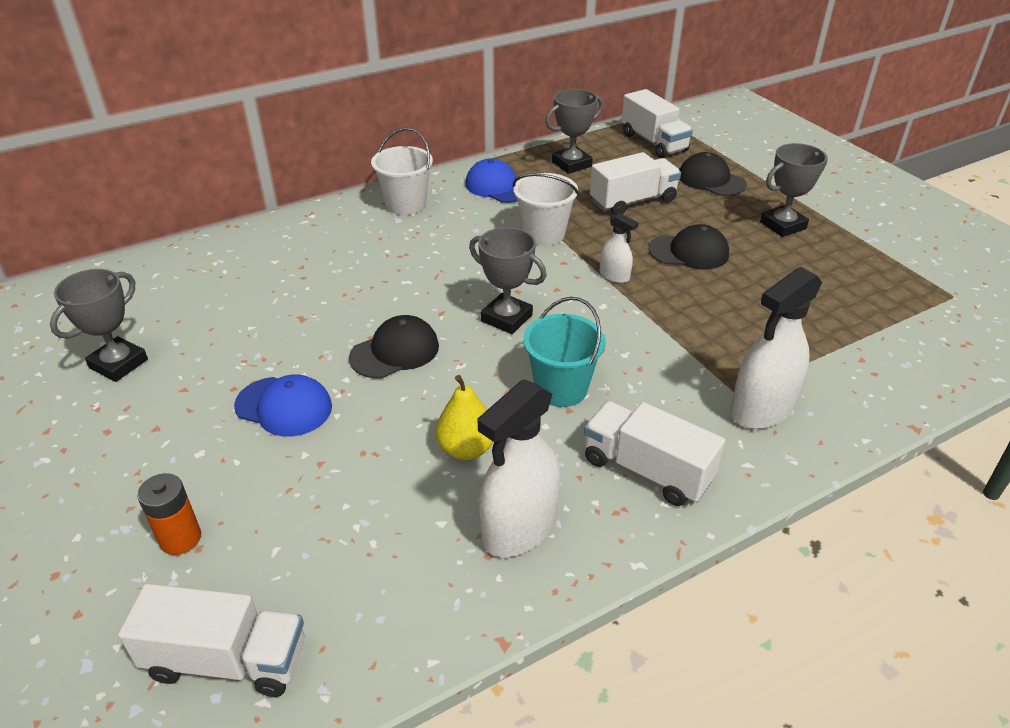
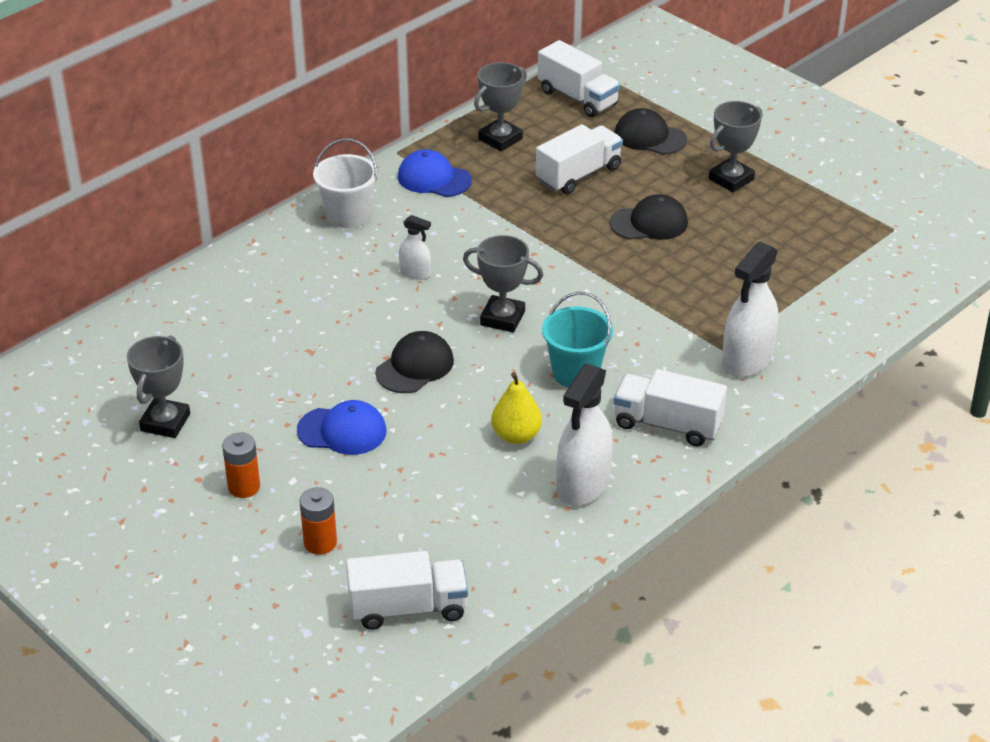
camera: 15 degrees left, 0 degrees up
(145, 450) = (244, 487): none -> orange battery
(544, 234) = (503, 226): white bucket -> none
(614, 276) = (586, 259): white spray bottle -> white spray bottle (415, 273)

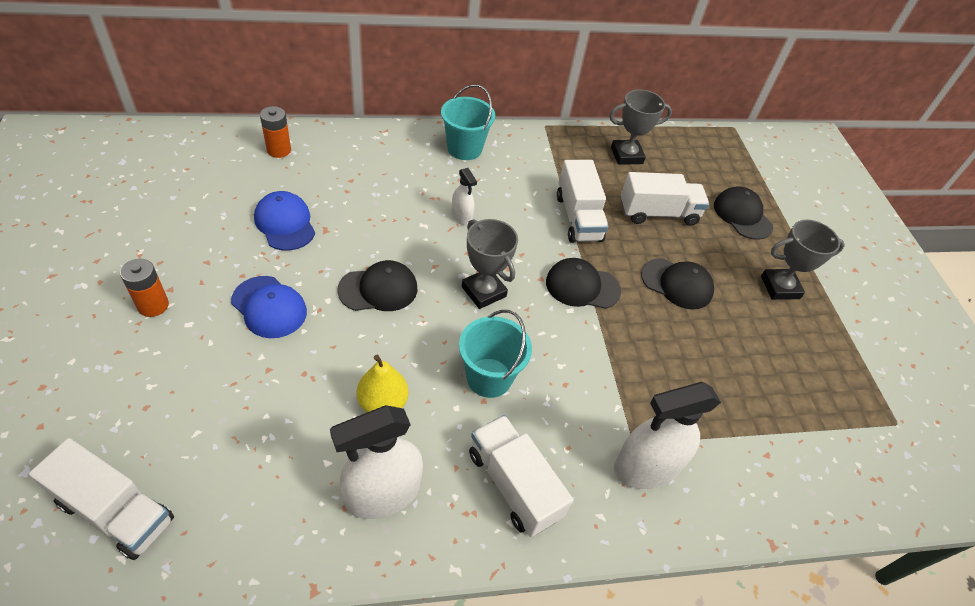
camera: 30 degrees right, 10 degrees up
(165, 422) = (174, 220): grey trophy -> none
(320, 542) = (138, 393): orange battery -> orange battery (279, 150)
(348, 215) = (464, 149): white bucket -> turquoise bucket
(434, 178) = (550, 157): blue cap -> blue cap (285, 223)
(576, 268) = (582, 286): none -> black cap
(577, 98) = (713, 157): white truck -> white truck (578, 218)

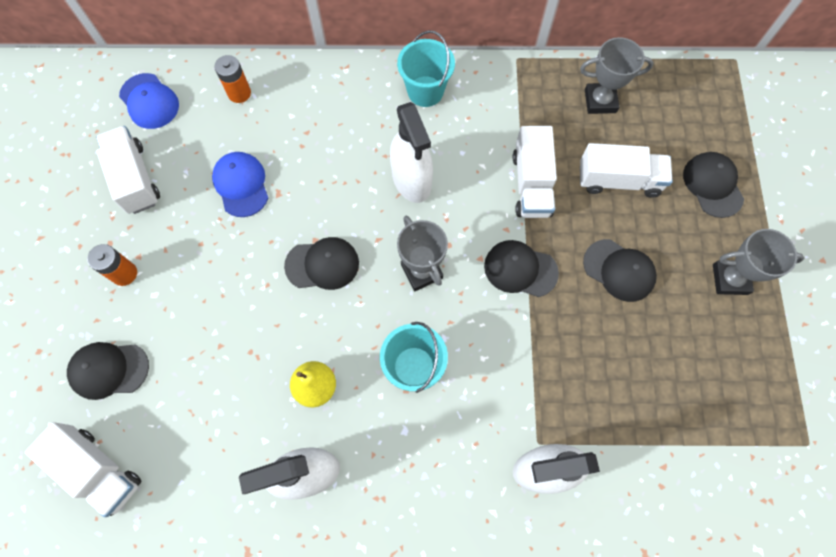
camera: 15 degrees right, 20 degrees up
(132, 401) = (109, 370): none -> black cap
(269, 307) = (223, 280): blue cap -> blue cap (149, 101)
(461, 216) = (411, 180): white spray bottle -> white spray bottle, size x1.96
(513, 485) = (421, 476): white truck -> white truck (135, 179)

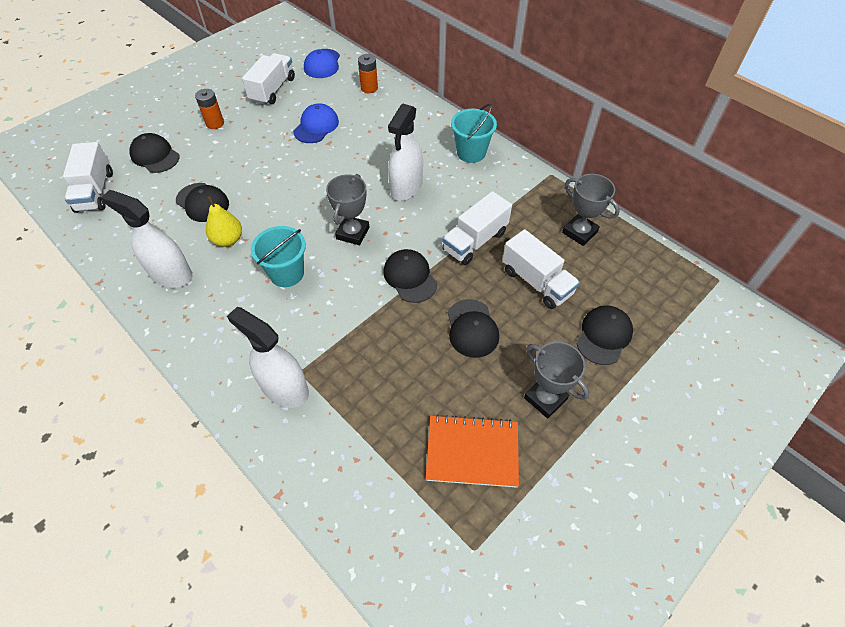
camera: 45 degrees right, 15 degrees down
(322, 264) = (307, 189): black cap -> black cap (202, 202)
(730, 374) = (472, 452): none -> orange notebook

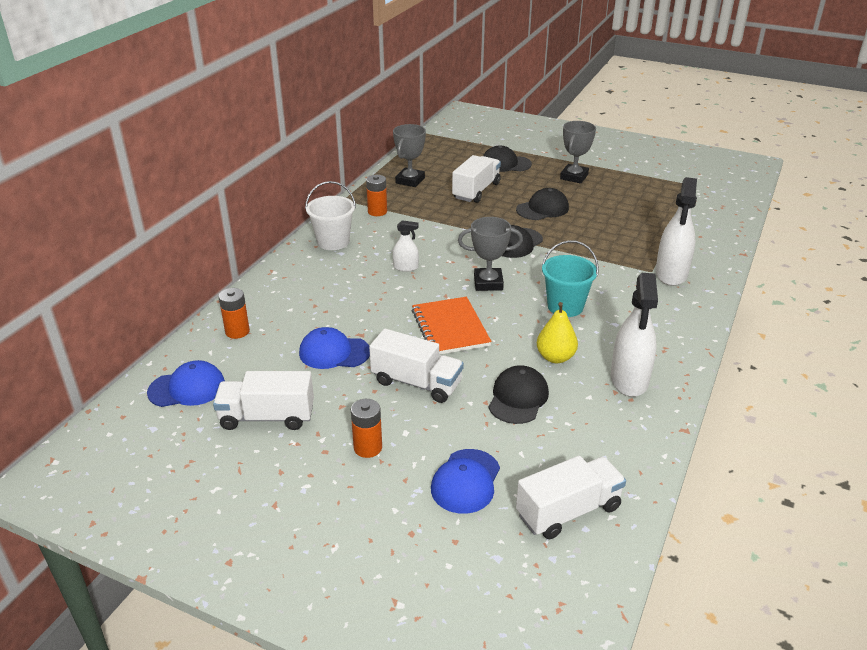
camera: 110 degrees left, 20 degrees down
(155, 156) = (466, 481): black cap -> blue cap
(406, 187) = (406, 267): white spray bottle -> white spray bottle, size x0.51
(471, 152) = (333, 242): turquoise bucket -> white bucket
(472, 452) = (637, 194): orange notebook -> orange notebook (450, 328)
(475, 241) = (452, 221): white truck -> white truck (416, 383)
(516, 191) = (377, 211): none -> orange battery

